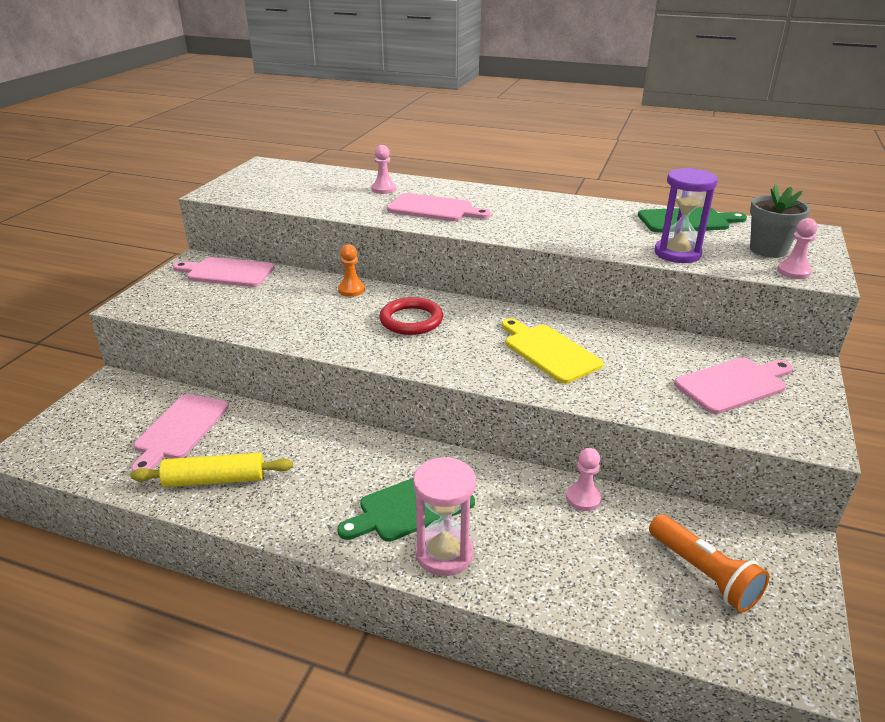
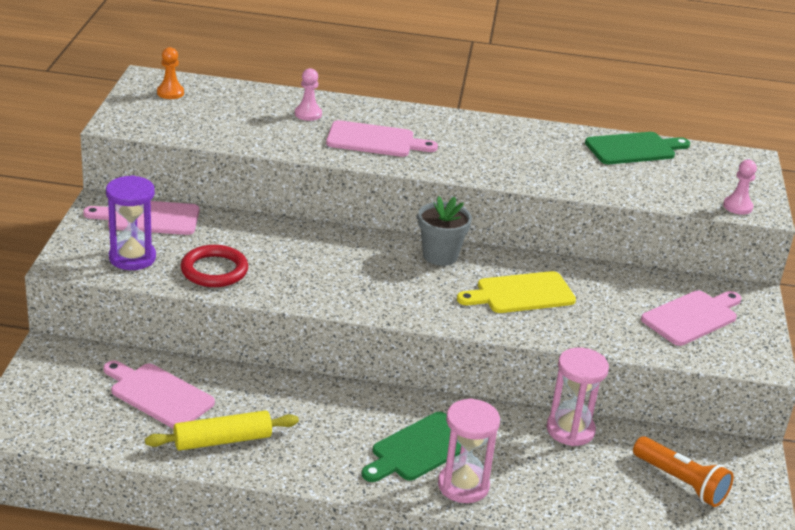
camera: 15 degrees left, 0 degrees up
(180, 429) = (158, 395): pink cutting board -> pink cutting board turned 120 degrees clockwise
(351, 290) = (298, 234): orange pawn -> orange pawn (170, 93)
(411, 320) = (375, 266): red ring -> red ring (214, 270)
(549, 351) = (521, 294): yellow cutting board -> yellow cutting board turned 60 degrees counterclockwise
(583, 498) = (570, 430): pink pawn -> pink hourglass
(677, 253) = (631, 190): purple hourglass -> purple hourglass (132, 258)
(768, 250) = (713, 182): grey flower pot -> grey flower pot (440, 256)

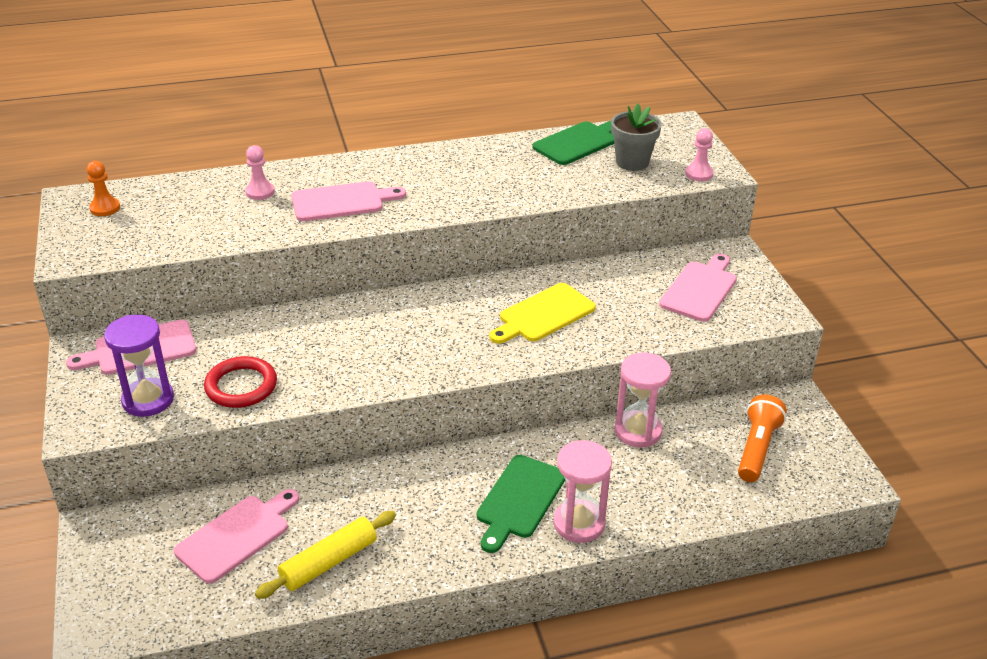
camera: 20 degrees left, 5 degrees up
(158, 395) = (236, 536): pink cutting board -> pink cutting board turned 120 degrees clockwise
(440, 256) = (449, 299): grey flower pot -> grey flower pot (632, 162)
(681, 482) = (757, 448): orange flashlight -> orange flashlight turned 90 degrees counterclockwise

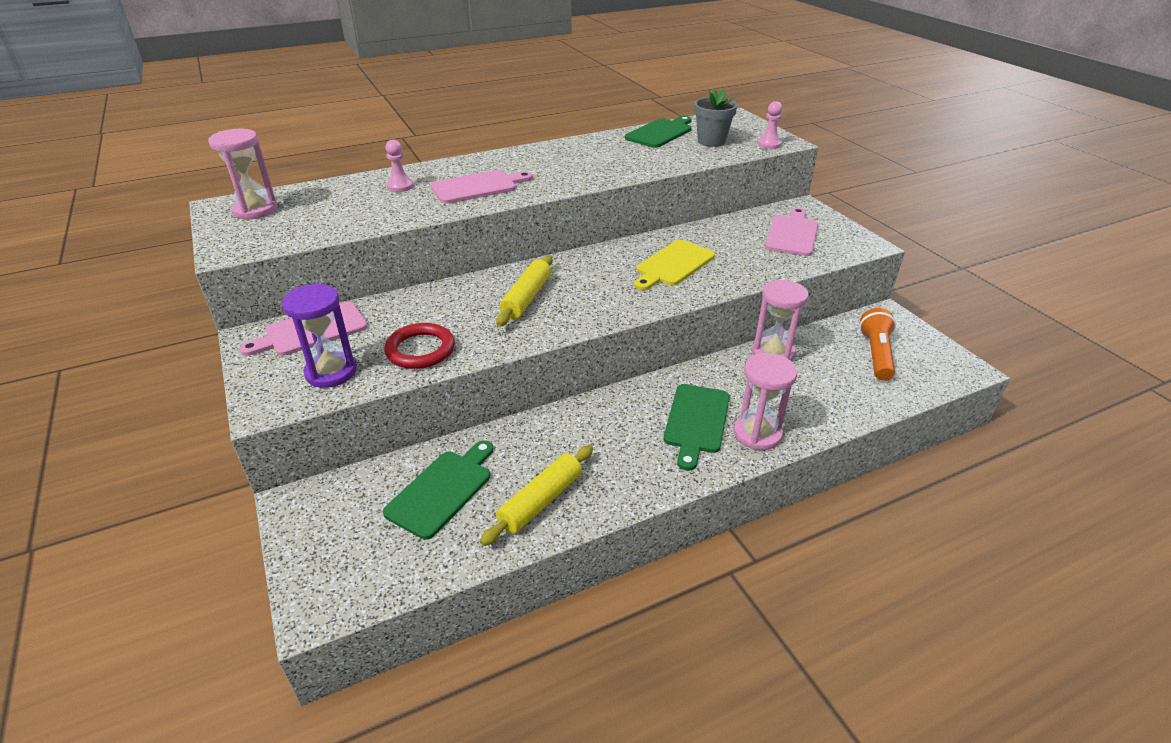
camera: 10 degrees left, 0 degrees up
(105, 208) = (255, 210): orange pawn -> pink hourglass
(236, 536) = (442, 490): pink cutting board -> green cutting board
(368, 338) = (526, 298): none -> yellow rolling pin

